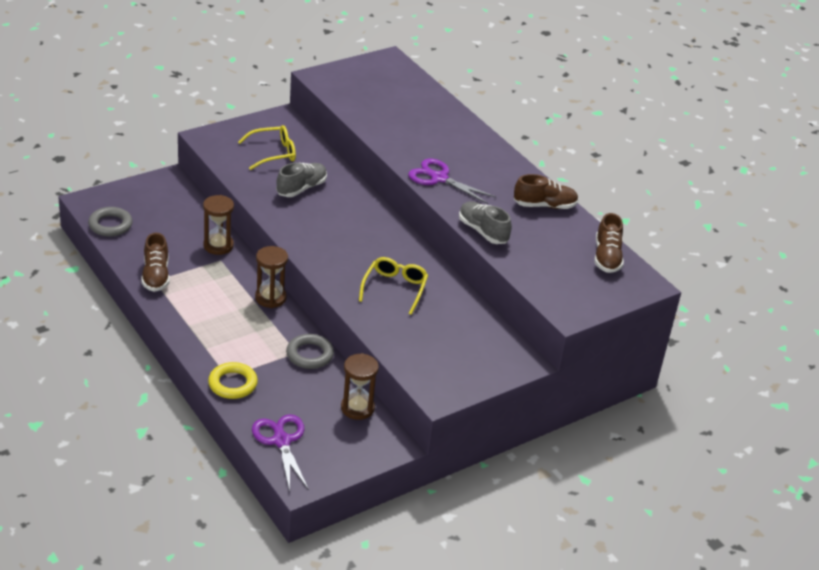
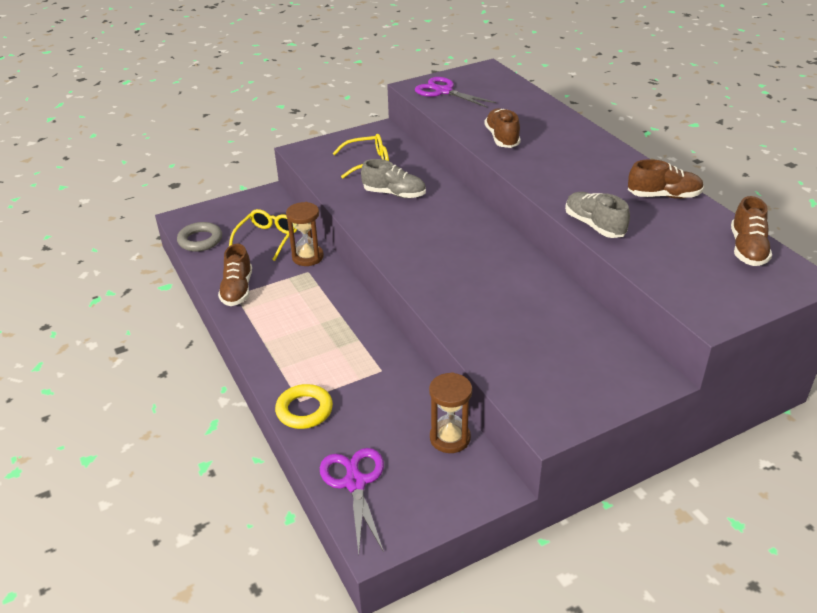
camera: 10 degrees right, 0 degrees up
(270, 298) = (357, 310): brown hourglass -> none
(301, 188) = (394, 194): grey shoe -> grey shoe turned 60 degrees clockwise
(309, 355) = (396, 373): grey ring -> none
(394, 289) = (493, 294): yellow glasses -> yellow glasses (267, 239)
(404, 140) = (502, 138): none -> brown shoe
(439, 178) = (541, 173): purple scissors -> purple scissors (443, 91)

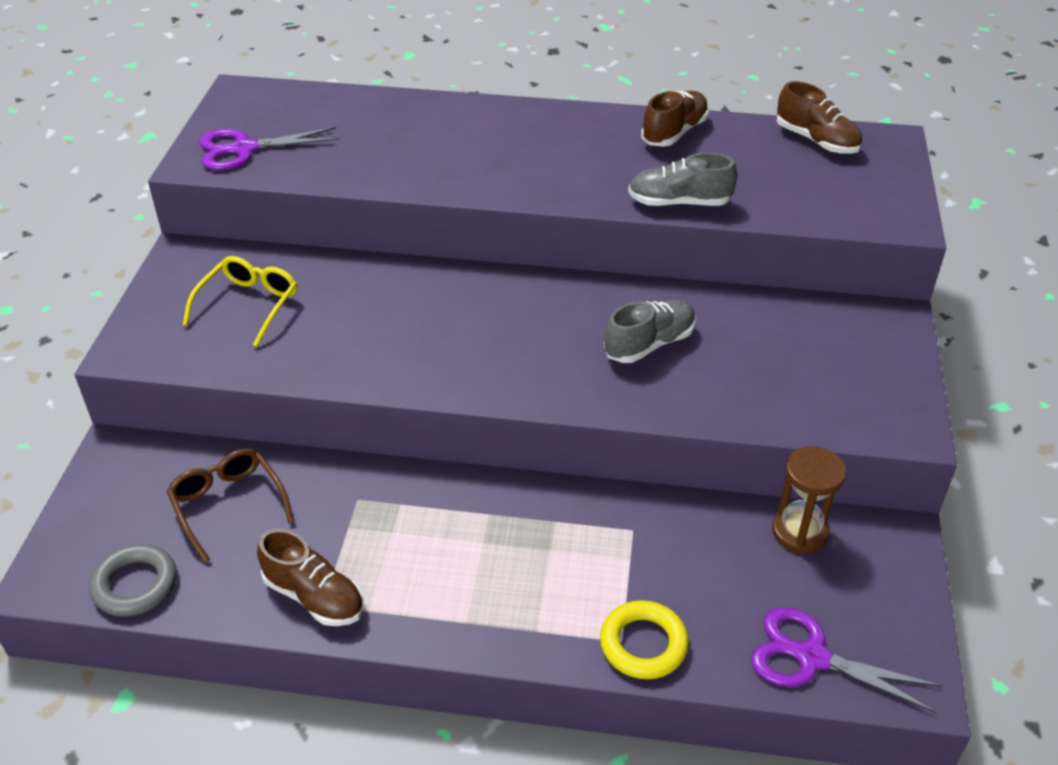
camera: 55 degrees left, 5 degrees up
(267, 239) = (228, 505): yellow glasses -> brown glasses
(307, 257) = (324, 483): brown hourglass -> none
(394, 194) = (356, 320): grey shoe -> grey shoe (649, 344)
(502, 138) = (422, 166): brown shoe -> none

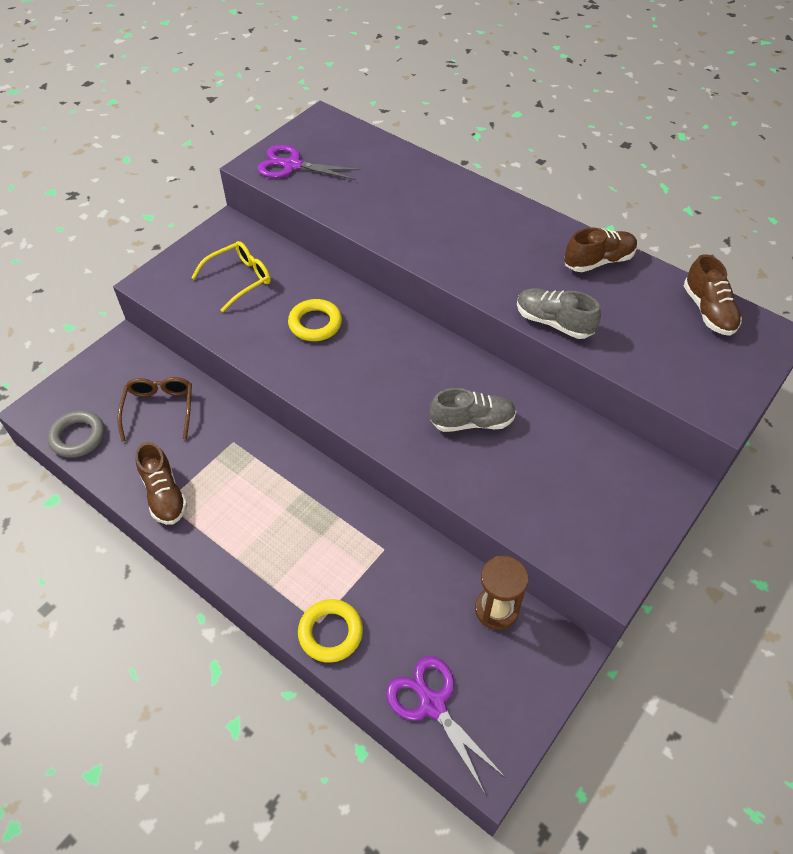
camera: 30 degrees right, 10 degrees up
(386, 316) = (315, 324): none -> yellow ring

